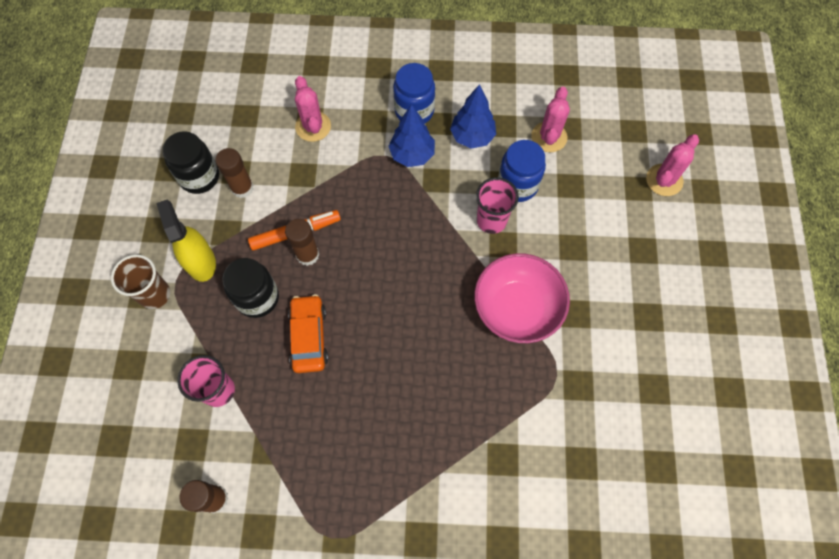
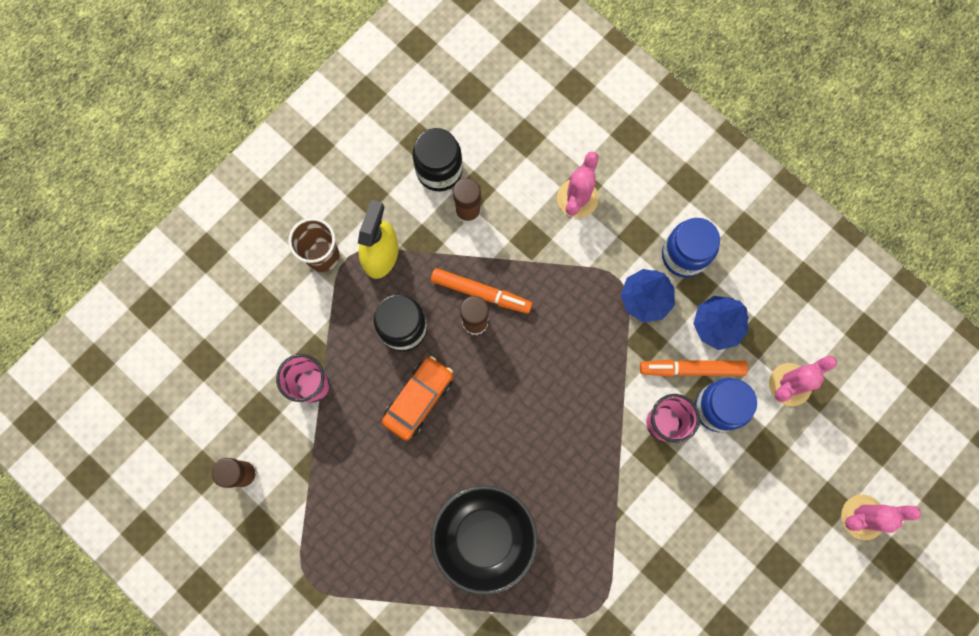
camera: 40 degrees right, 10 degrees up
(436, 393) = (484, 537): none -> black bowl
(480, 174) = (692, 369): none -> orange marker
(517, 308) = (615, 522): pink bowl -> none

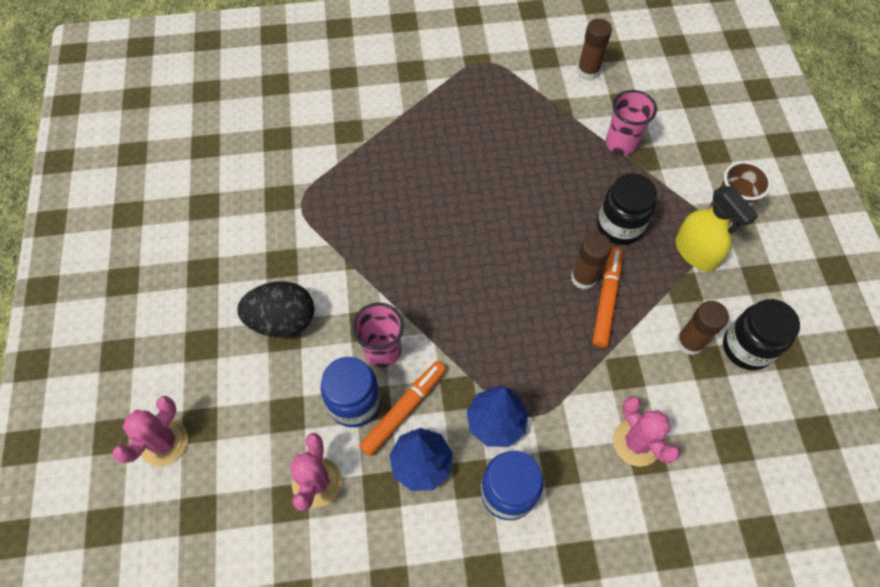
camera: 130 degrees right, 15 degrees down
(418, 399) = (553, 199): orange car -> none
(481, 292) = (606, 300): orange marker -> orange marker turned 135 degrees clockwise
(484, 537) = (416, 171): black bowl -> none
(707, 521) = (283, 321): none -> black egg

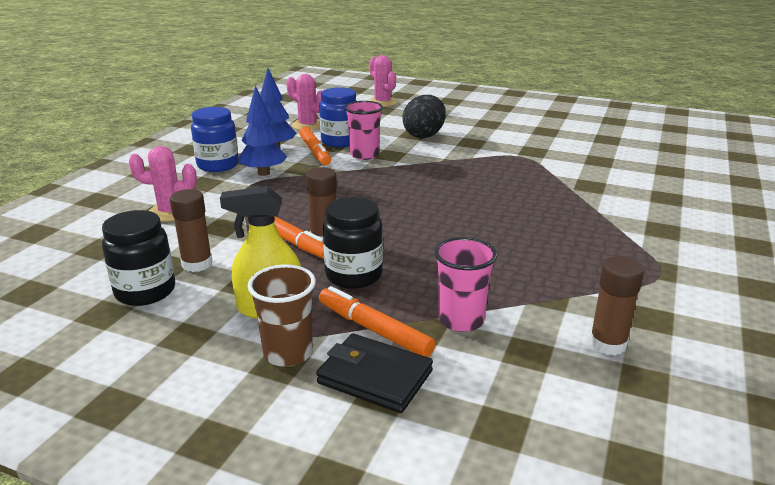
camera: 120 degrees right, 35 degrees down
(667, 182) = (374, 329): none -> orange marker
(706, 161) = (375, 377): none -> black wallet

